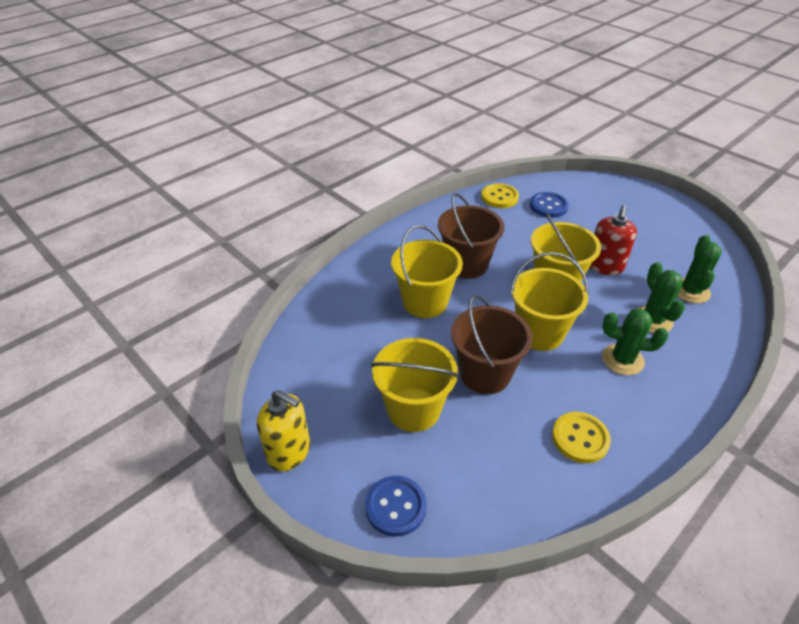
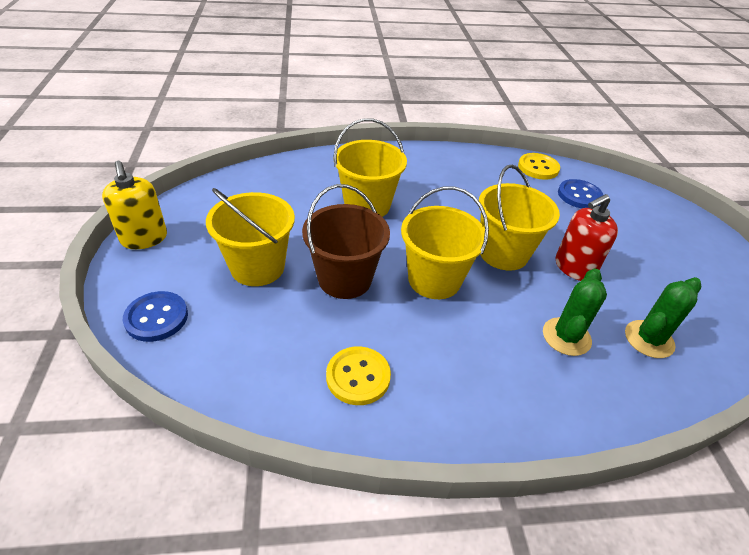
camera: 35 degrees right, 0 degrees up
(466, 264) = (438, 199): brown bucket -> none
(622, 359) = (487, 347): green cactus -> none

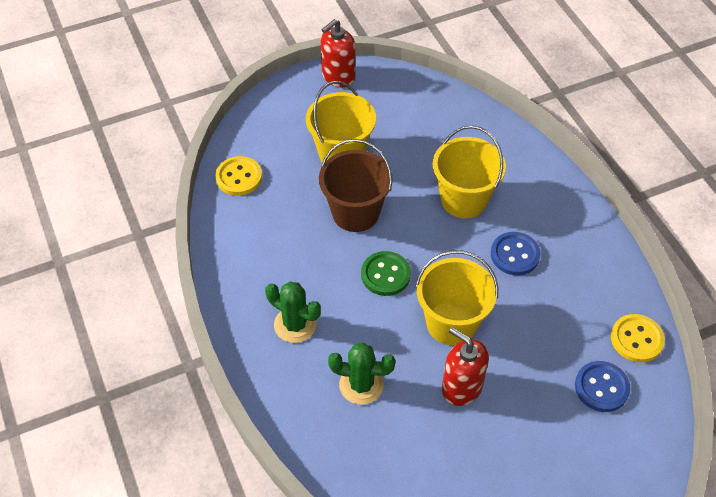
camera: 75 degrees right, 10 degrees up
(144, 238) = (338, 76): yellow soap dispenser -> red soap dispenser
(156, 318) = (266, 121): blue button -> blue button (515, 255)
(358, 377) = (261, 250): yellow button -> yellow button (239, 177)
(434, 280) = (385, 275): yellow bucket -> green button
(649, 339) = (388, 454): green cactus -> green cactus (295, 325)

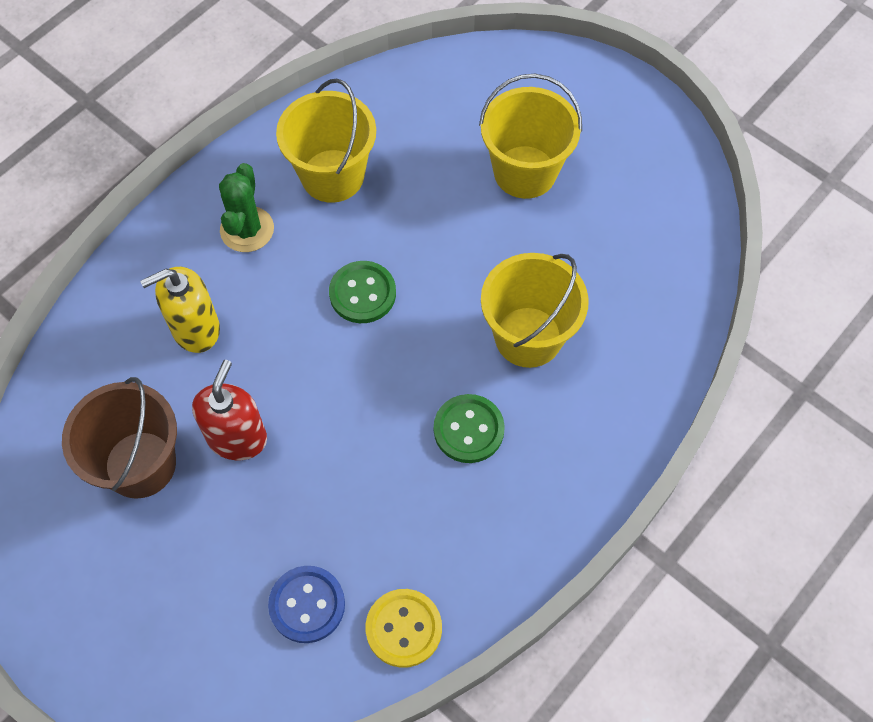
camera: 65 degrees right, 10 degrees up
(239, 177) = (428, 84): yellow button -> none
(338, 76) = (653, 115): red soap dispenser -> none
(355, 213) = (440, 224): brown bucket -> brown bucket (140, 464)
(361, 385) = (195, 329): green cactus -> yellow soap dispenser
(451, 323) = (325, 393): yellow bucket -> yellow bucket (332, 176)
(515, 255) = (468, 429): blue button -> green button

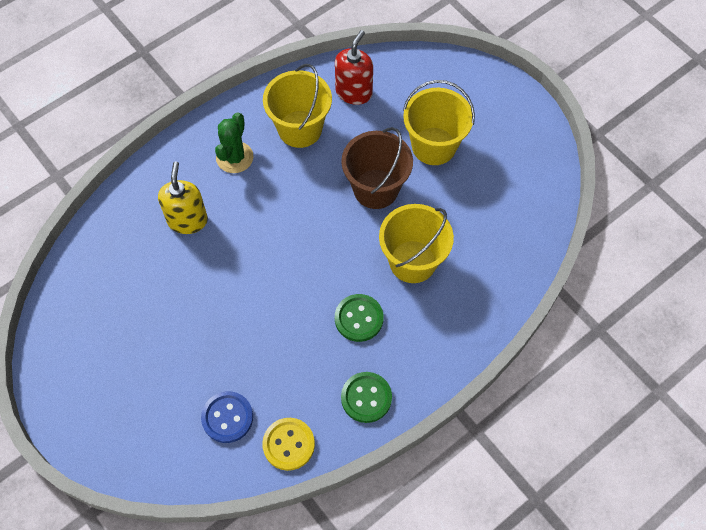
camera: 10 degrees right, 0 degrees up
(140, 464) = (134, 305): brown bucket -> brown bucket (376, 189)
(195, 329) = (187, 220): yellow soap dispenser -> yellow soap dispenser turned 105 degrees clockwise
(237, 438) = (202, 298): red soap dispenser -> red soap dispenser (354, 92)
(362, 293) = (305, 214): green button -> green button (366, 398)

